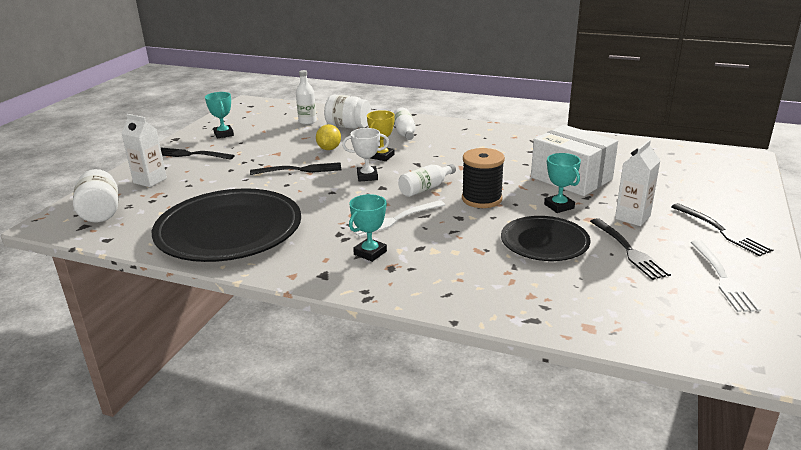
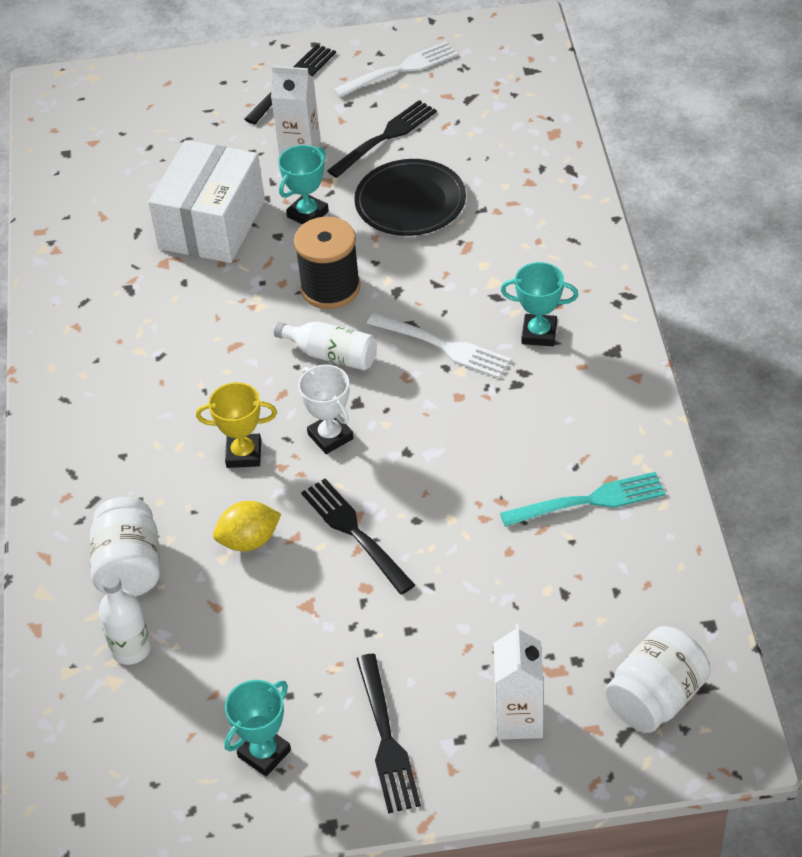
camera: 115 degrees left, 20 degrees up
(229, 230) = (588, 501): black plate -> turquoise fork
(404, 133) = (123, 470): white bottle -> none

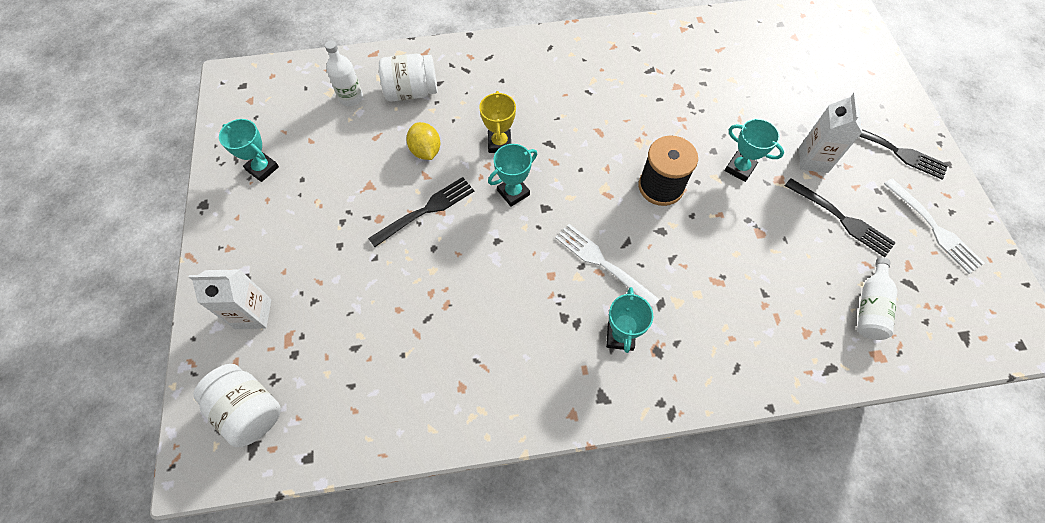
camera: 85 degrees right, 15 degrees up
(212, 224) = (719, 110): white box -> none
(330, 436) = (513, 192): white trophy -> turquoise trophy
(331, 355) = (592, 190): white bottle -> white bottle (870, 307)
(385, 737) = (258, 233): black fork -> none
(410, 202) = (765, 238): black plate -> none
(442, 346) = (603, 263): white fork -> white fork turned 105 degrees clockwise
(588, 501) = (440, 368): turquoise fork -> none

